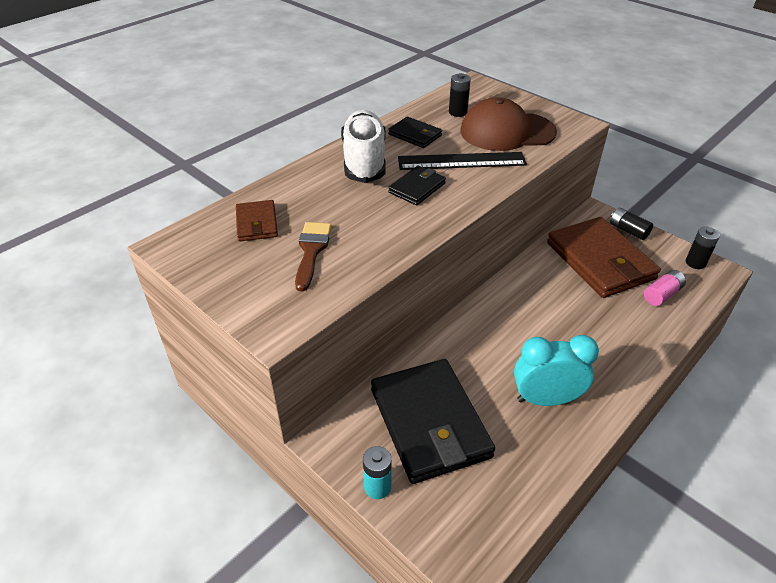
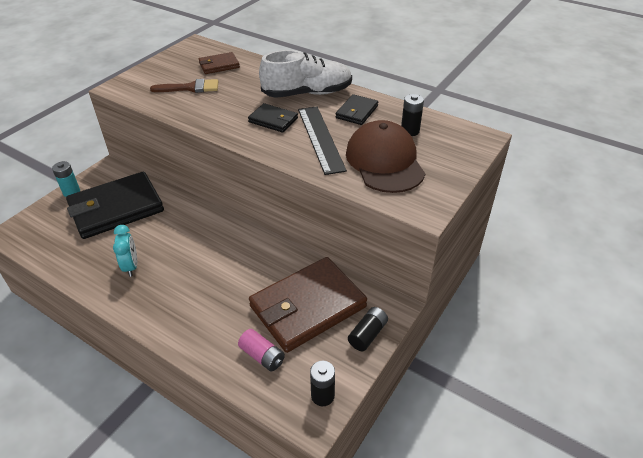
camera: 80 degrees right, 0 degrees up
(546, 399) = (131, 266): turquoise clock -> turquoise clock, size x0.65

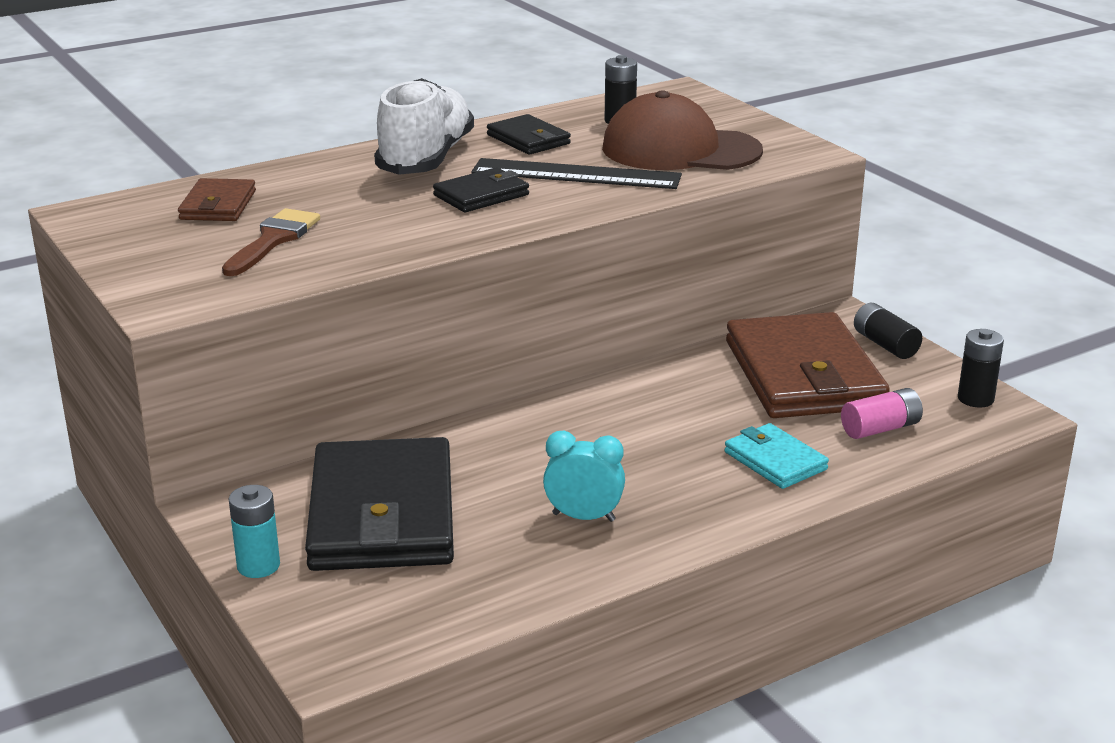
camera: 65 degrees left, 15 degrees down
(207, 319) = (775, 460): none -> turquoise wallet

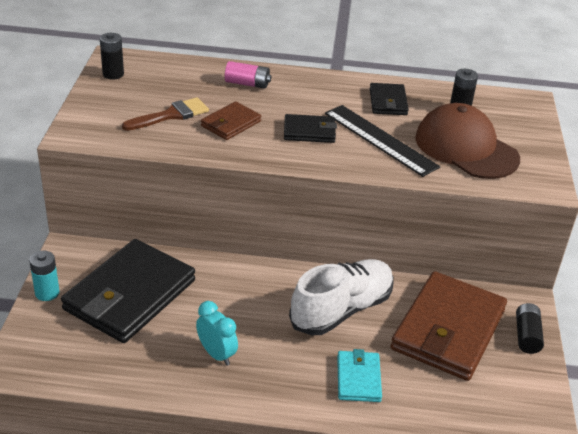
camera: 35 degrees right, 10 degrees up
(218, 205) = (176, 80): brown wallet -> brown wallet (230, 123)
(426, 159) = (315, 92): white shoe -> white shoe (341, 310)
(880, 428) = (447, 393): pink battery -> pink battery (247, 84)
(975, 399) = (535, 407): black battery -> black battery (113, 74)

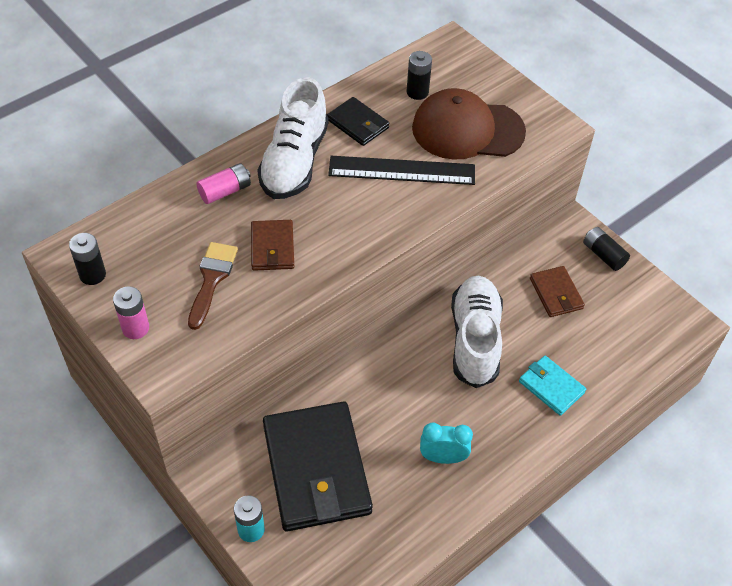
camera: 45 degrees left, 15 degrees up
(94, 109) = (135, 328): none -> pink battery
(309, 131) = (342, 205): black wallet -> none
(314, 95) = (294, 161): none -> white shoe
(448, 330) = (556, 293): brown wallet -> brown wallet, size x0.48

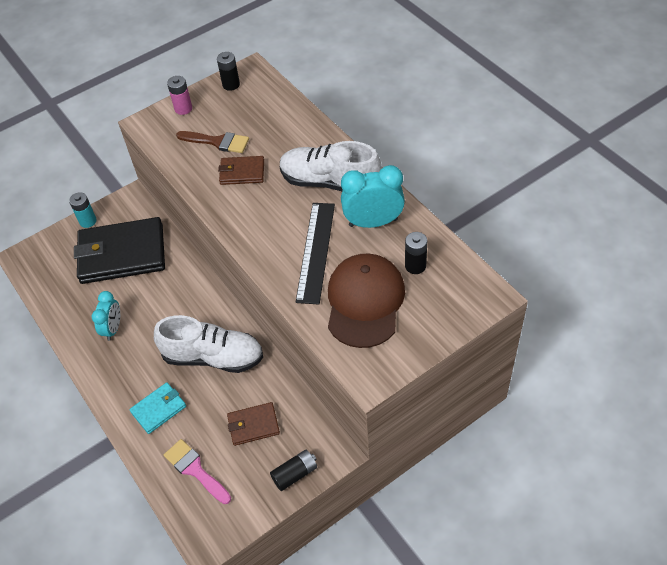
camera: 100 degrees right, 0 degrees up
(225, 191) = (301, 143): pink battery -> none
(358, 124) = (373, 222): black wallet -> turquoise clock
(617, 341) = (195, 469): none -> pink brush

